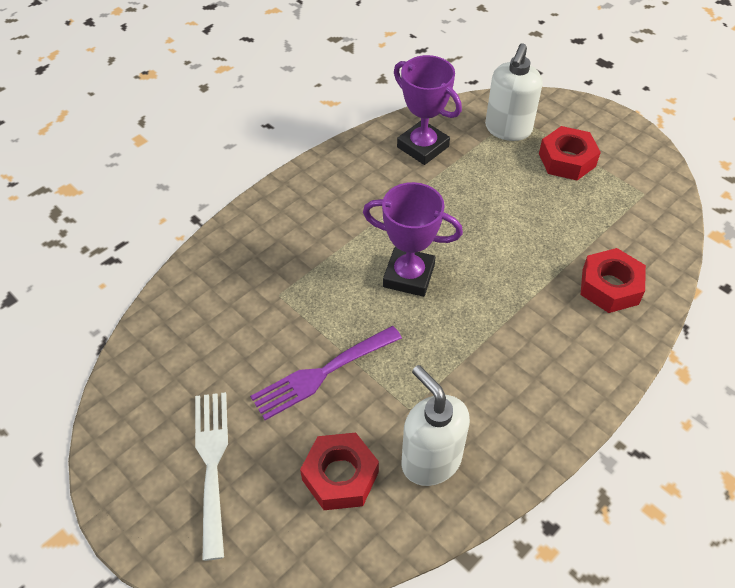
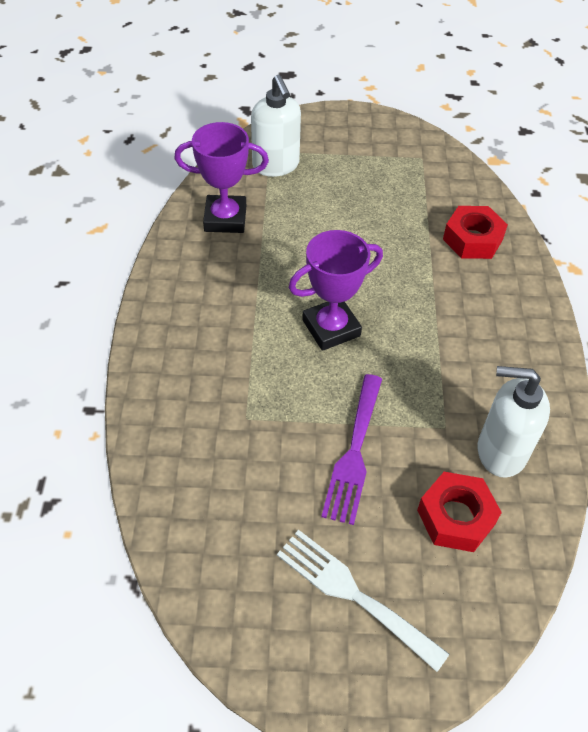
camera: 45 degrees left, 0 degrees up
(567, 160) = (344, 164): red nut -> none

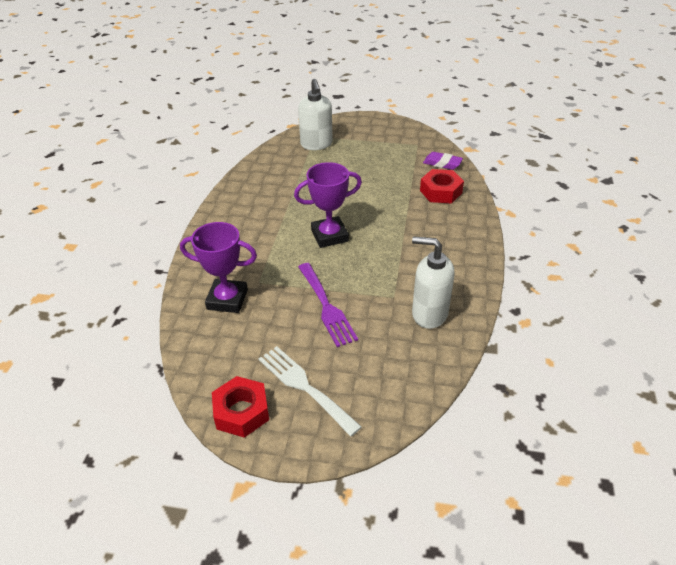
camera: 10 degrees right, 10 degrees down
(225, 219) = (275, 172): purple trophy -> purple trophy (227, 299)
(354, 453) = (326, 307): purple fork -> purple fork turned 45 degrees counterclockwise
(456, 517) = (387, 349): red nut -> red nut (241, 412)
(464, 189) = (442, 163): none -> purple eraser

